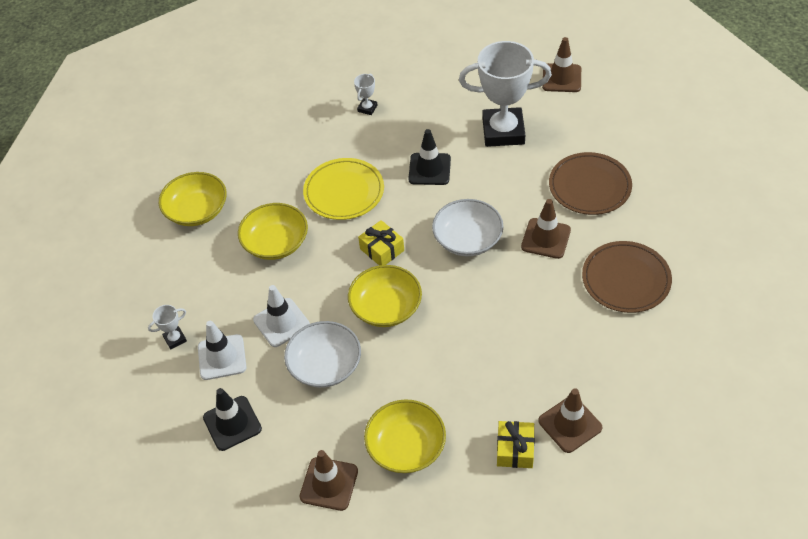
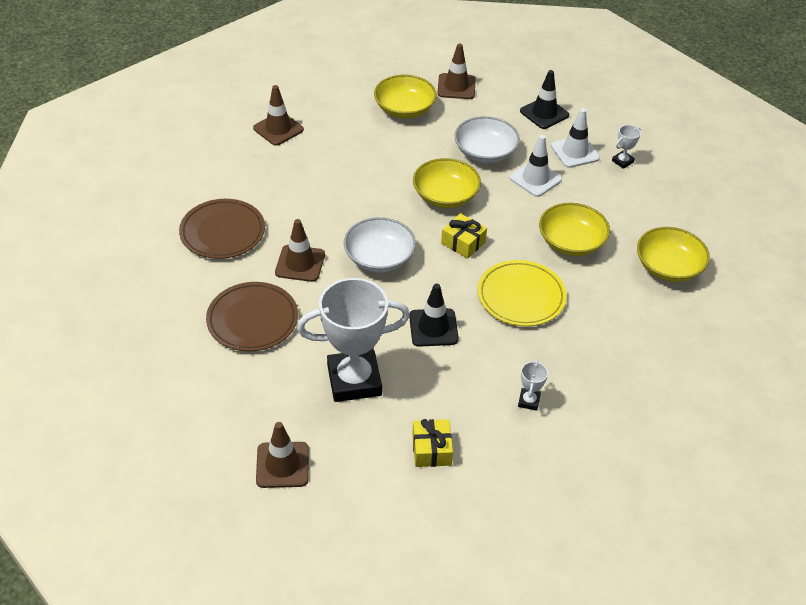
camera: 165 degrees right, 5 degrees down
(515, 450) = (320, 112): yellow gift -> yellow gift (431, 450)

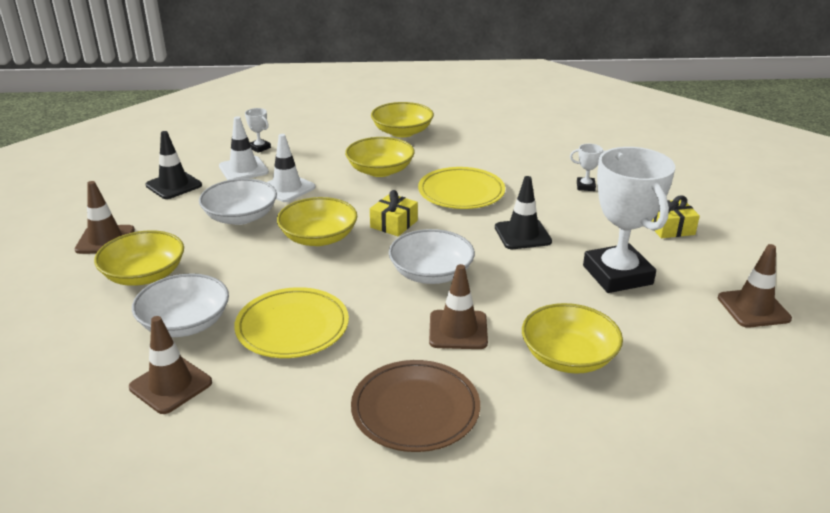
camera: 95 degrees left, 15 degrees down
(252, 320) = (568, 356): brown plate -> yellow bowl
(324, 179) = (292, 327): none -> yellow plate
(341, 131) = (185, 323): none -> white bowl

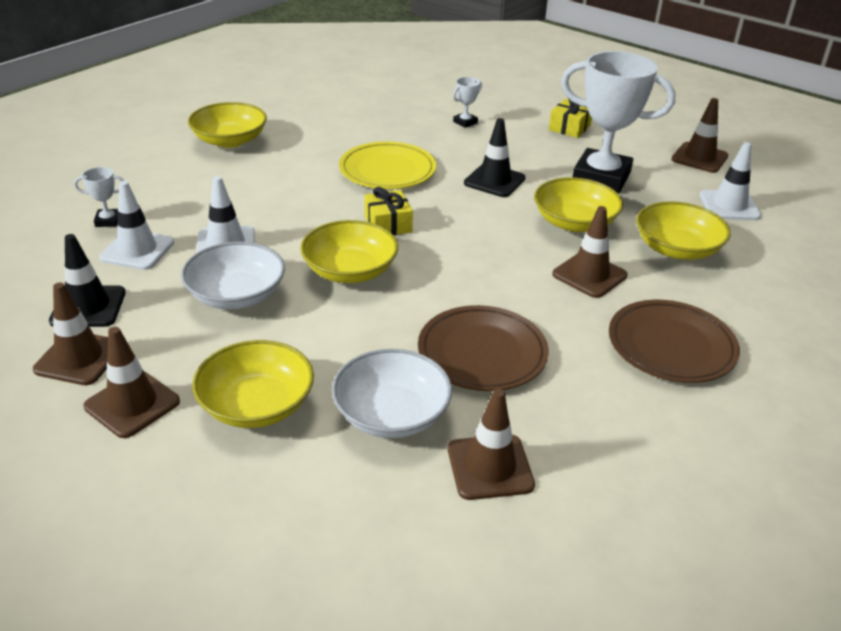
camera: 50 degrees left, 5 degrees up
(127, 206) = (79, 358): none -> brown traffic cone
(292, 327) = (482, 353): yellow plate -> brown plate
(380, 170) = (282, 184): yellow bowl -> yellow bowl (574, 222)
(431, 273) = (493, 246): white bowl -> none
(695, 357) = (729, 206): none -> white traffic cone

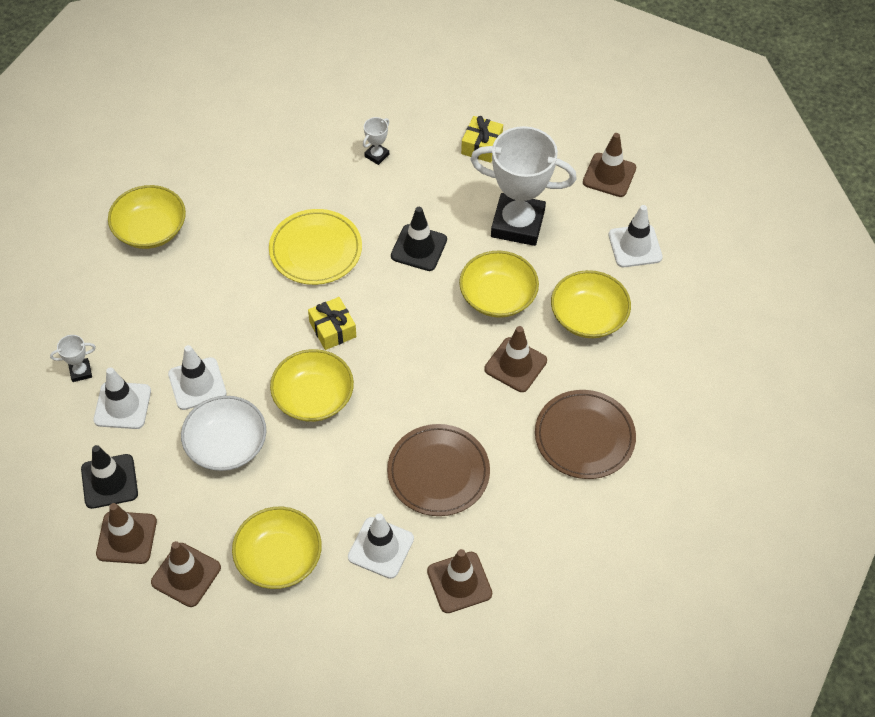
camera: 10 degrees left, 20 degrees up
(391, 414) = (381, 548): white bowl -> white traffic cone

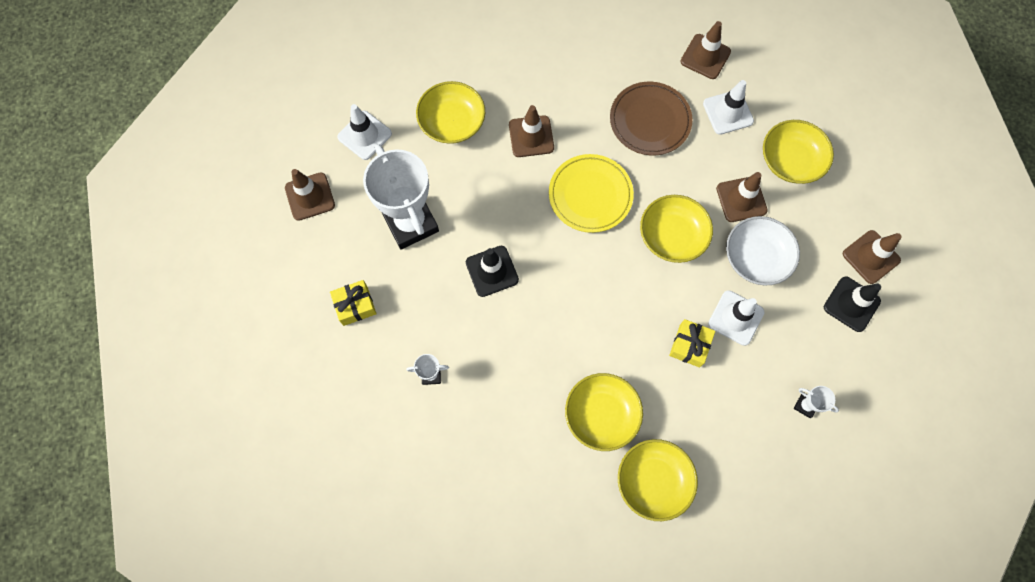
camera: 130 degrees left, 15 degrees up
(122, 405) = (798, 350): white traffic cone -> none
(186, 575) = (854, 201): brown traffic cone -> brown traffic cone (741, 199)
(315, 250) = (558, 340): yellow plate -> yellow plate (590, 195)
(332, 329) = (611, 269): yellow gift -> yellow gift (689, 345)
(498, 296) = (486, 188): yellow bowl -> yellow bowl (601, 414)
(584, 437) = (546, 61): brown plate -> none

